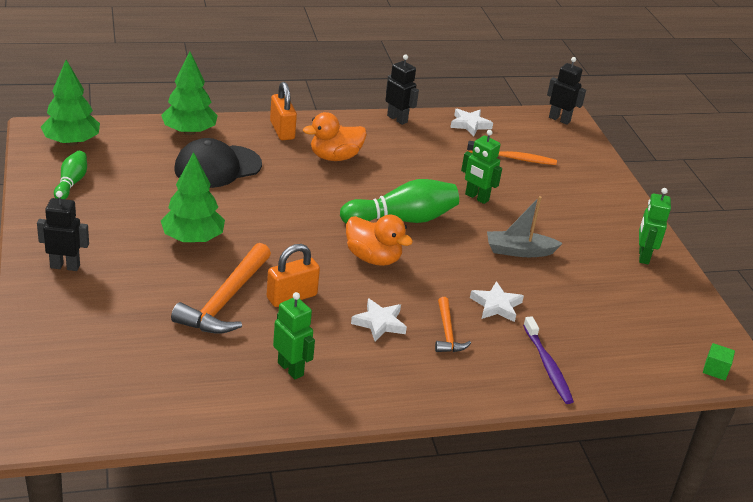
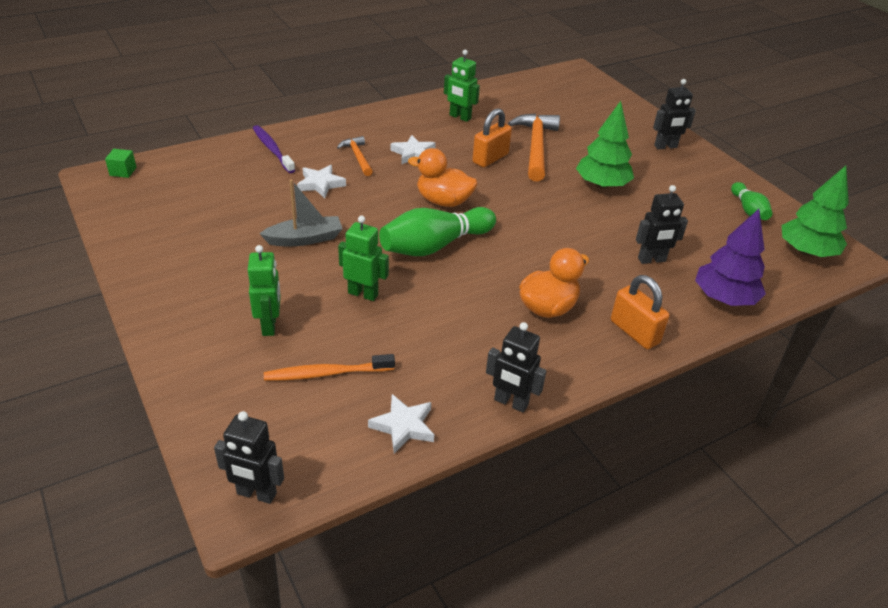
camera: 165 degrees right, 5 degrees up
(189, 132) = (724, 298): green tree -> purple tree
(217, 167) = (651, 260): black cap -> black robot
(643, 256) = (163, 264): green robot -> green robot (269, 325)

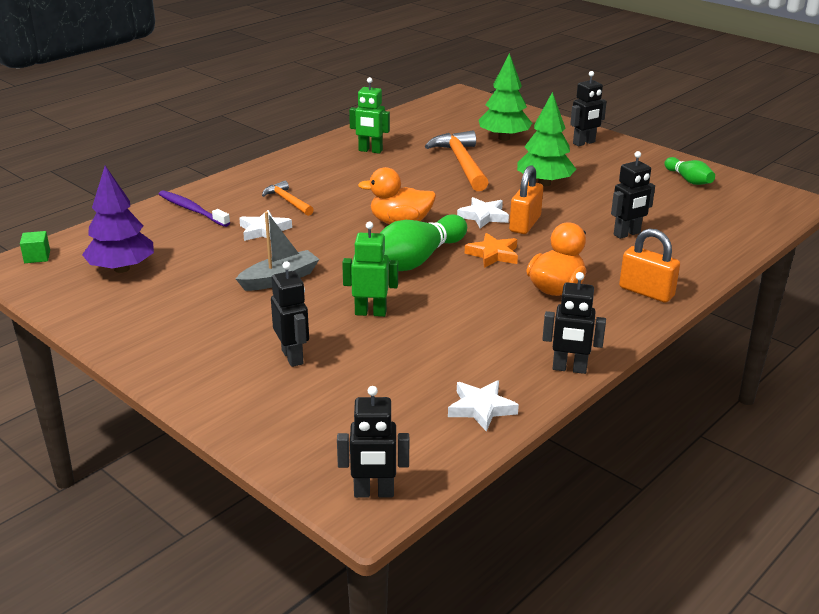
camera: 15 degrees left, 10 degrees down
(269, 325) = (293, 357): green robot -> black robot
(326, 373) = (377, 383): orange toothbrush -> none
(413, 153) = (343, 189): white star -> white star (483, 216)
(490, 158) = (423, 180): orange padlock -> orange padlock (525, 224)
(509, 255) = (493, 254): none -> orange star
(724, 298) = (708, 251): purple tree -> purple tree (121, 269)
(806, 252) = (757, 203): green tree -> green tree (504, 138)

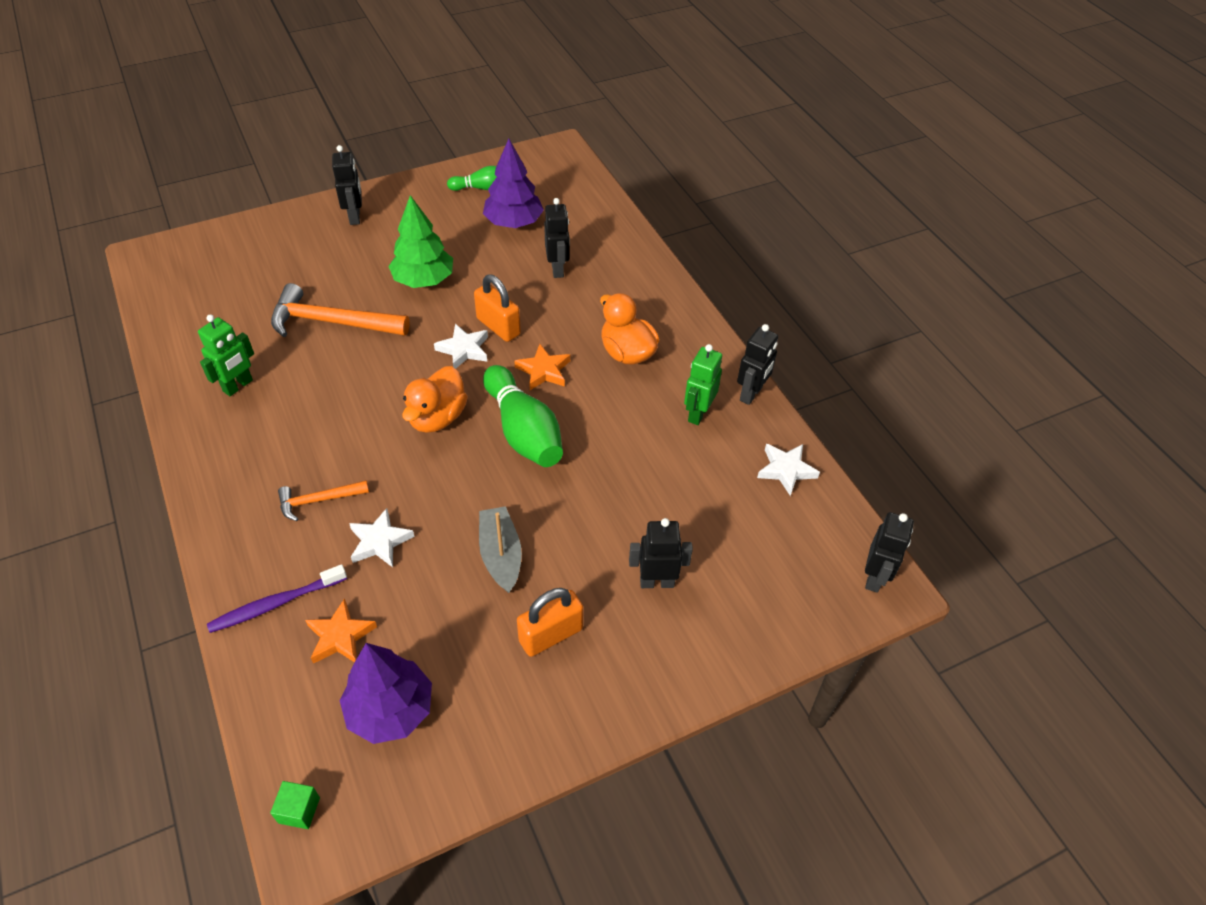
camera: 70 degrees left, 20 degrees up
(175, 237) = (340, 636): none -> orange star
(370, 312) = (604, 497): green robot -> green robot (698, 413)
(504, 138) = (295, 267): green tree -> none
(646, 292) = (659, 300): orange padlock -> orange padlock (551, 635)
(662, 202) = (514, 223): none -> purple tree

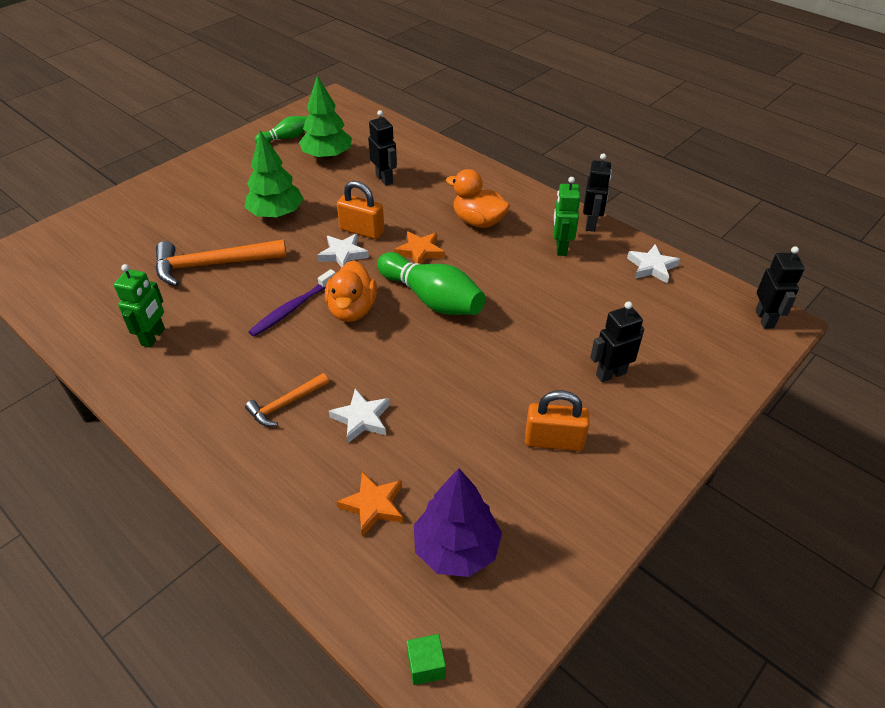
camera: 20 degrees left, 5 degrees down
(275, 604) = (296, 500): purple toothbrush -> purple toothbrush (292, 308)
(355, 217) = (186, 183): black robot -> none
(500, 555) = (473, 395): grey boat -> none
(514, 223) = (327, 156): purple tree -> green tree
(551, 635) = (554, 441): orange padlock -> orange padlock turned 60 degrees clockwise

